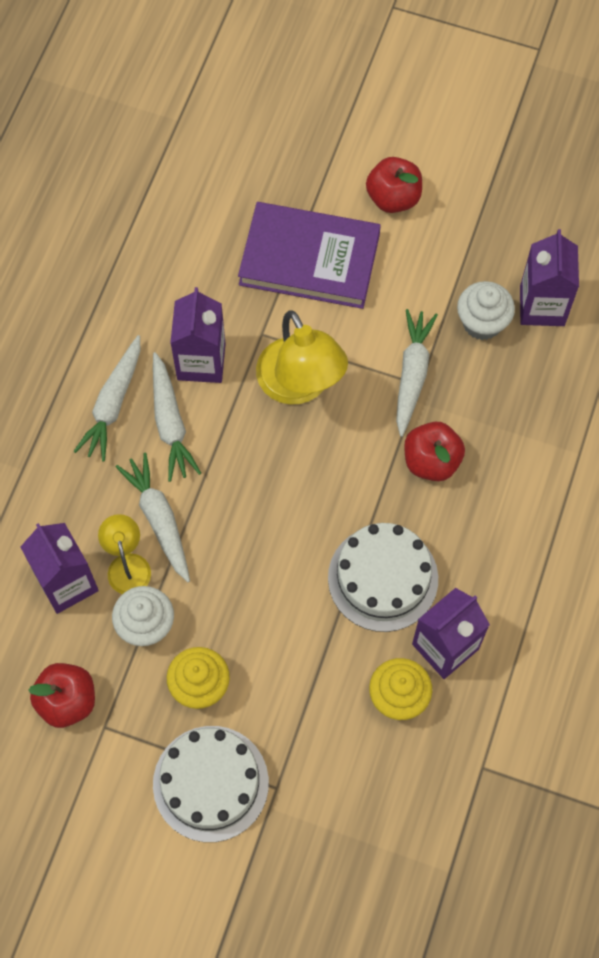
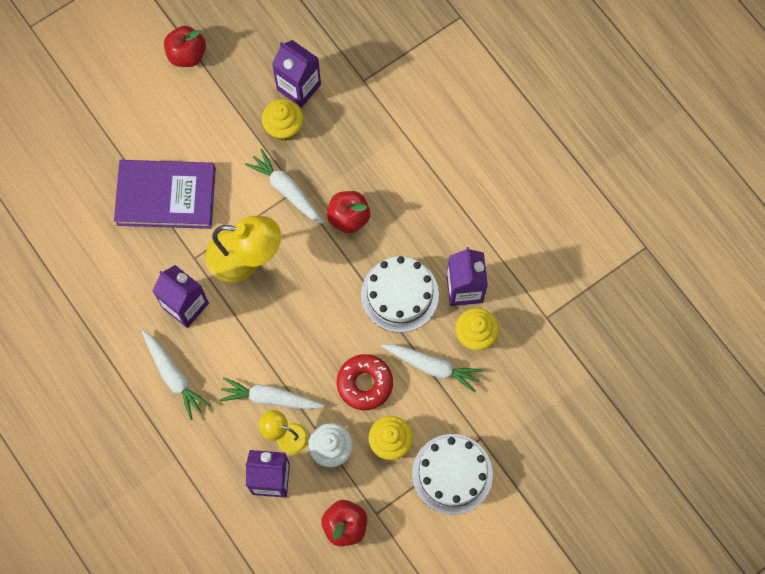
camera: 55 degrees left, 5 degrees up
(170, 423) = (213, 350): white carrot -> white carrot (432, 367)
(248, 610) = (364, 384): none -> red donut
(309, 259) = (166, 196): purple book -> purple book turned 45 degrees clockwise
(393, 198) = (163, 119): red apple -> red apple (187, 55)
(482, 323) = (284, 128): white cupcake -> yellow cupcake

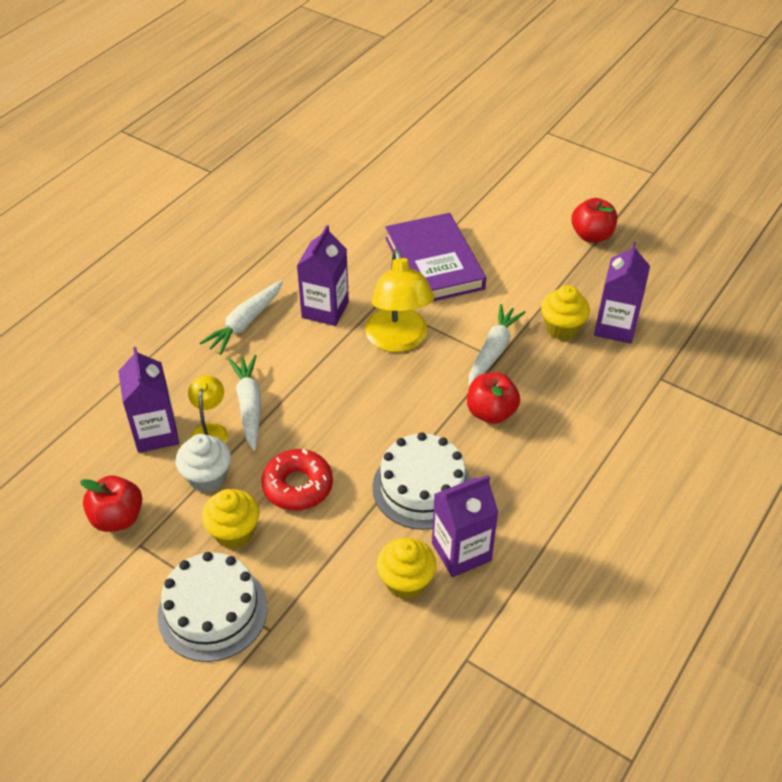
camera: 70 degrees right, 25 degrees down
(432, 367) = (345, 548): white carrot -> none

